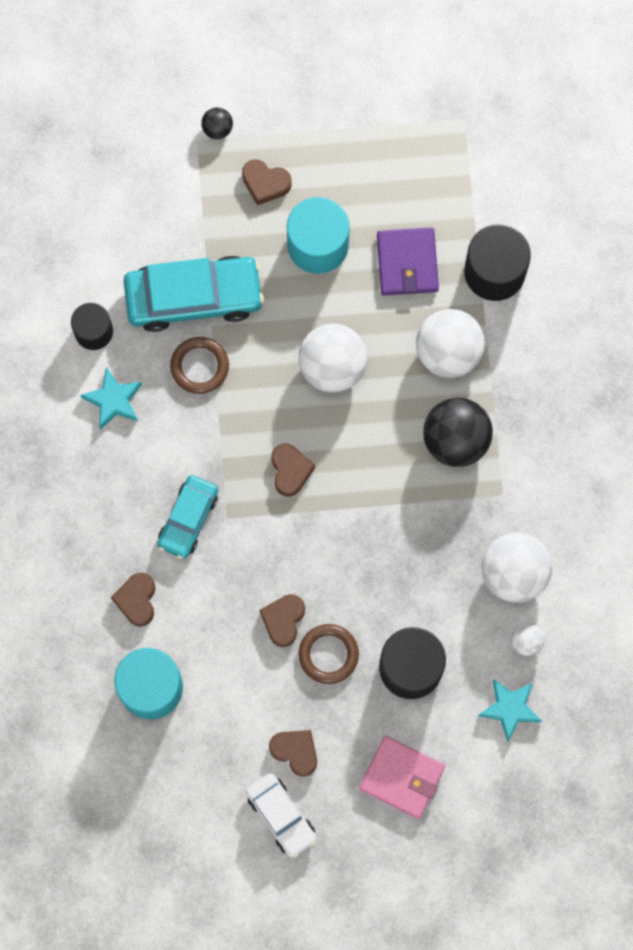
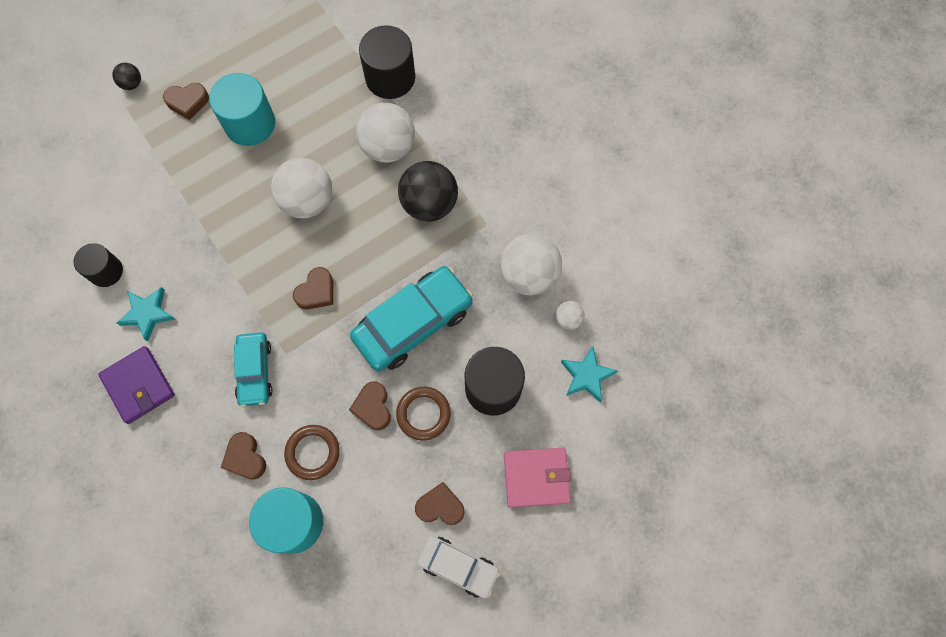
camera: 30 degrees left, 5 degrees down
(194, 297) = (174, 207): turquoise car -> turquoise car (413, 323)
(200, 366) = (204, 253): brown ring -> brown ring (312, 452)
(290, 470) = (316, 292): brown heart -> brown heart turned 75 degrees clockwise
(407, 263) = (323, 103): purple wallet -> purple wallet (138, 386)

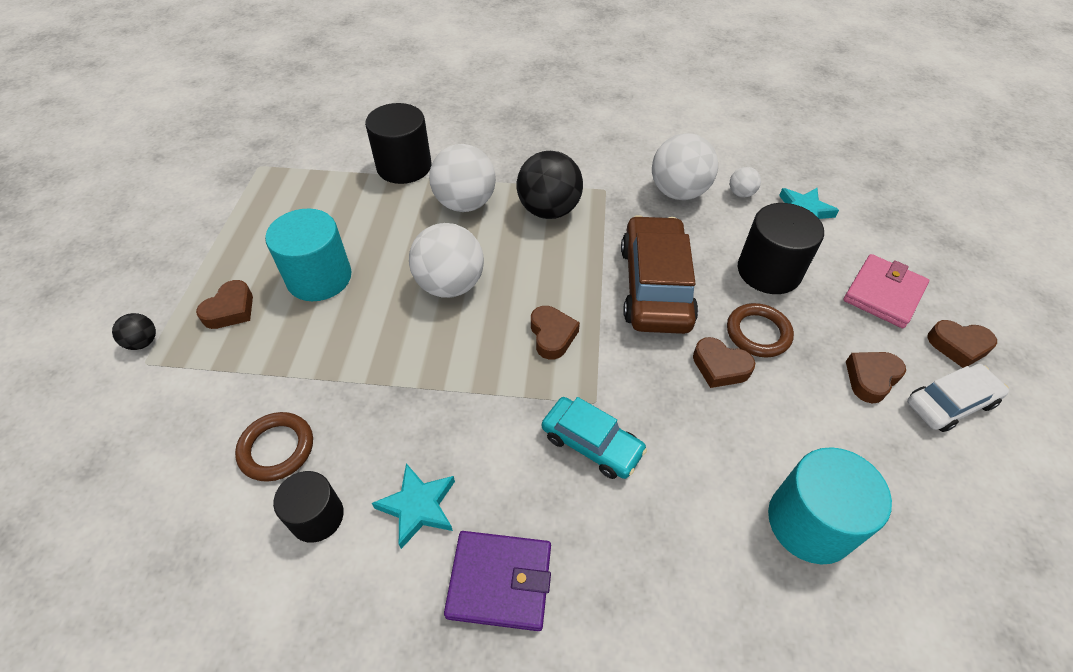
camera: 50 degrees left, 20 degrees down
(245, 458) = (691, 521): brown heart -> brown heart (958, 346)
(312, 452) = (733, 450): brown ring -> brown ring (277, 449)
(413, 323) = (655, 286): turquoise car -> brown car

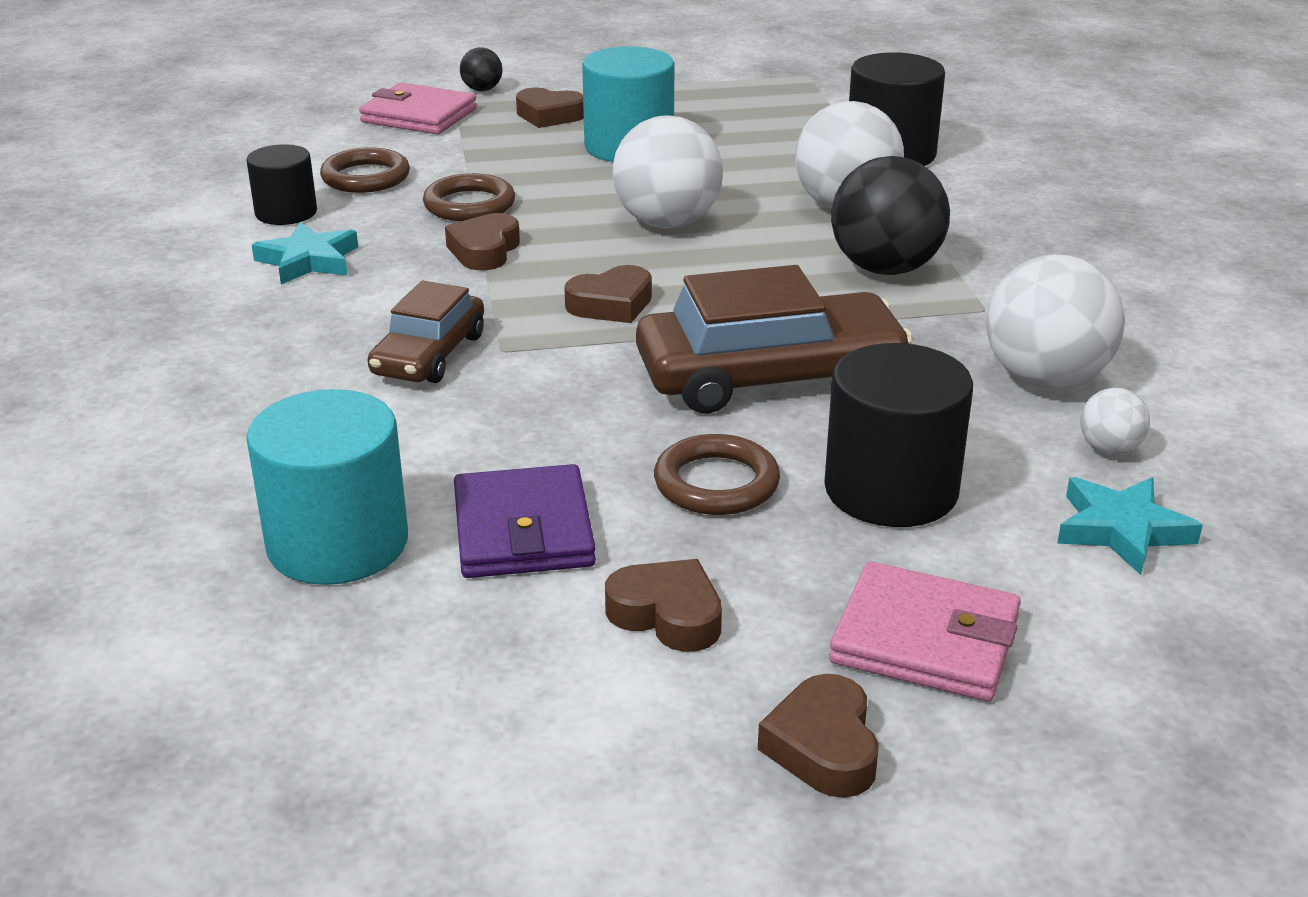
camera: 75 degrees right, 20 degrees down
(168, 394) = (419, 115): none -> pink wallet
(368, 386) = (469, 205): none -> brown ring
(500, 581) = (220, 320): purple wallet -> purple wallet (523, 530)
(591, 443) = (429, 354): turquoise car -> brown car
(720, 367) = (617, 448): brown heart -> brown heart (484, 251)
(950, 403) = (647, 720): white car -> none

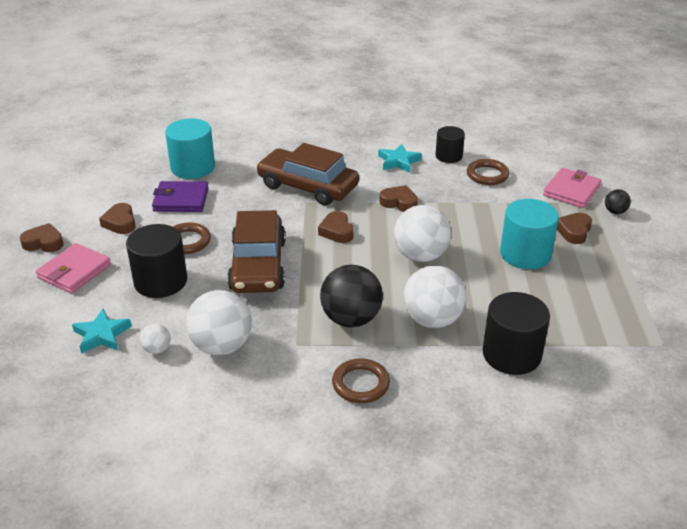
camera: 100 degrees right, 5 degrees up
(429, 354) = (308, 186): brown car -> brown car, size x1.68
(469, 205) = (451, 201): brown ring -> brown ring (360, 384)
(667, 615) = (120, 223): brown heart -> brown heart turned 120 degrees clockwise

